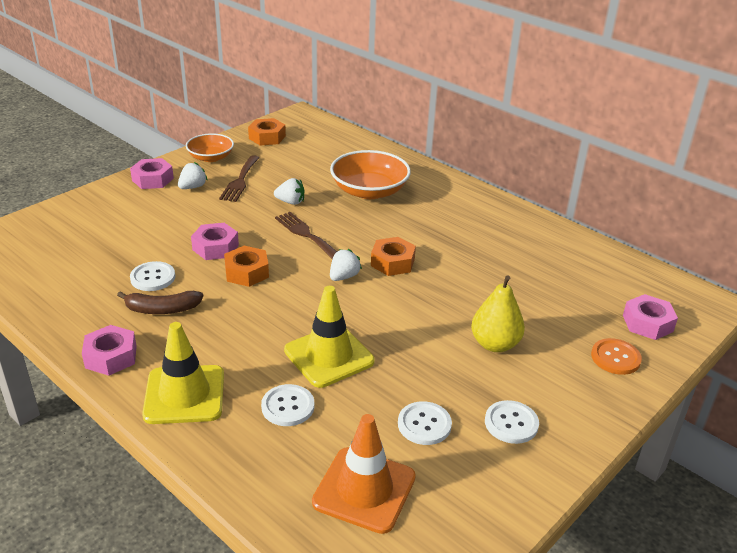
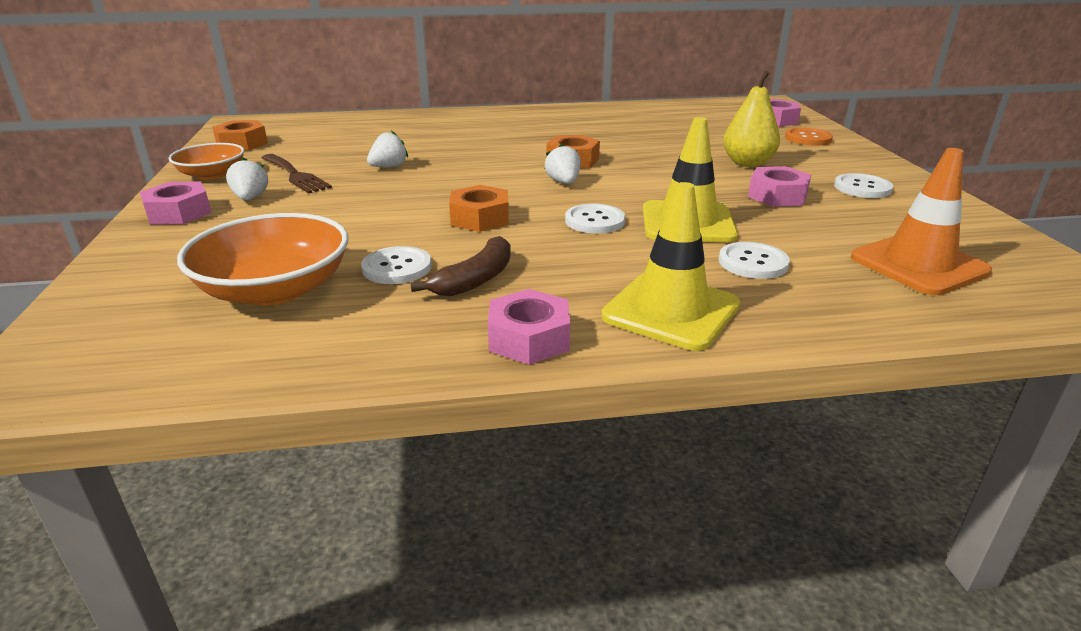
camera: 50 degrees left, 5 degrees down
(215, 247) = (401, 219): pink nut -> pink nut (777, 196)
(306, 234) = (461, 176): brown fork -> none
(369, 191) = (439, 137): orange bowl -> orange bowl (275, 290)
(424, 424) = (837, 216): white button -> white button (594, 221)

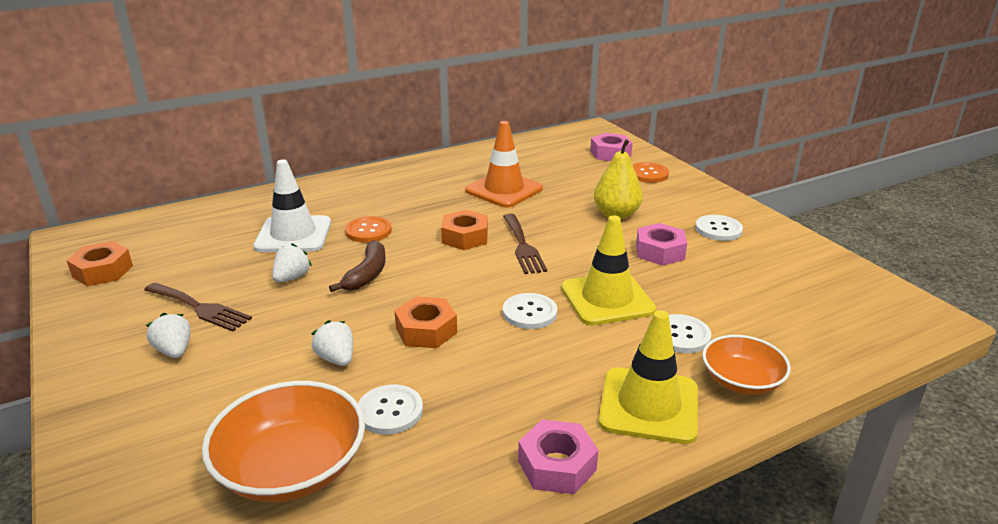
camera: 20 degrees left, 0 degrees up
(178, 213) = (108, 388): pink nut -> none
(212, 175) = (103, 325): orange bowl -> orange bowl (741, 381)
(415, 141) = (293, 235): none -> white traffic cone
(475, 279) = (470, 409): brown banana -> brown banana (367, 274)
(483, 146) = (368, 231): none -> orange button
(563, 182) = (474, 268): white strawberry -> white strawberry (336, 359)
(626, 174) = (523, 246): none -> brown fork
(918, 265) = (797, 310): orange traffic cone -> orange traffic cone (504, 190)

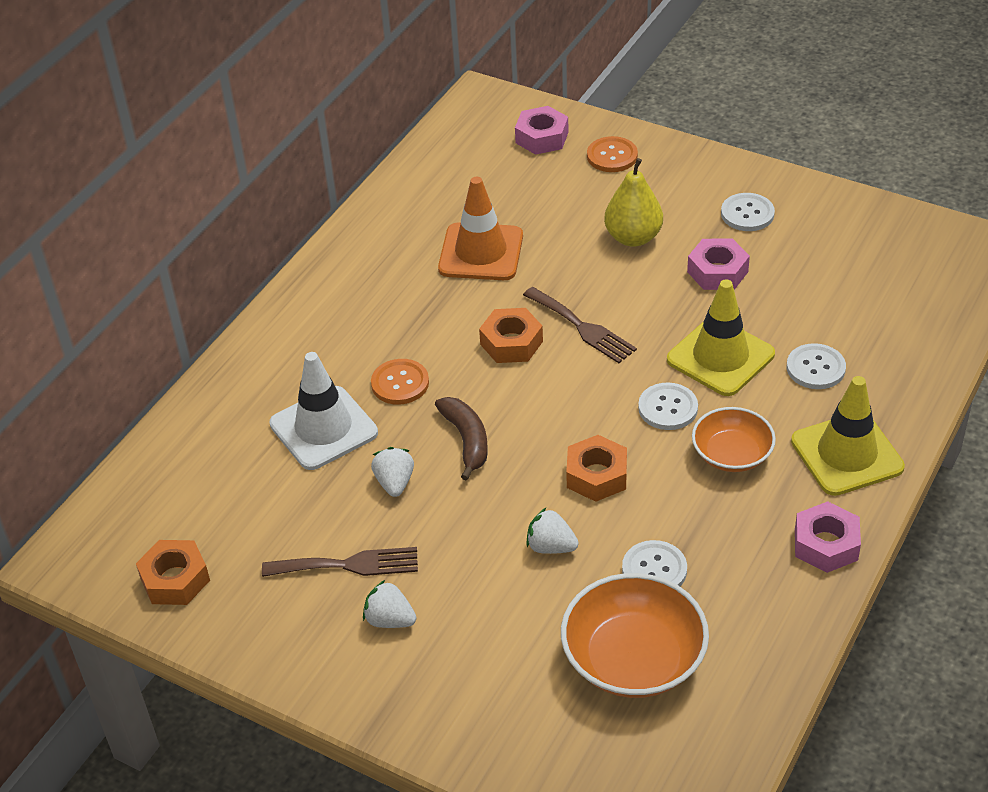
camera: 30 degrees left, 15 degrees up
(741, 381) = (896, 392): orange bowl -> orange bowl (732, 454)

